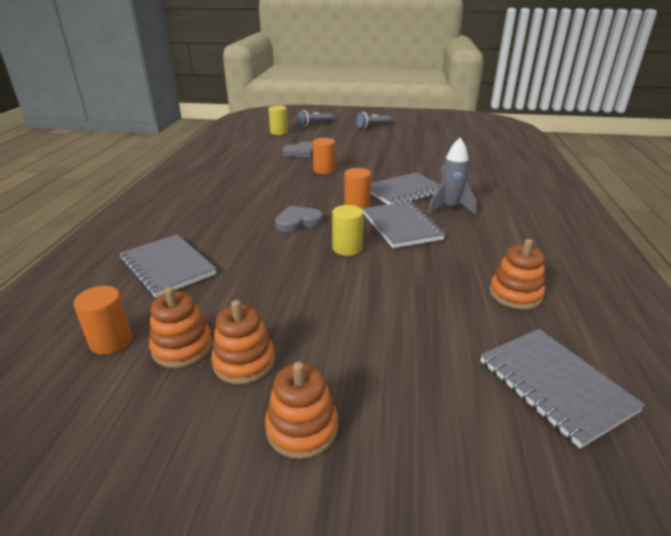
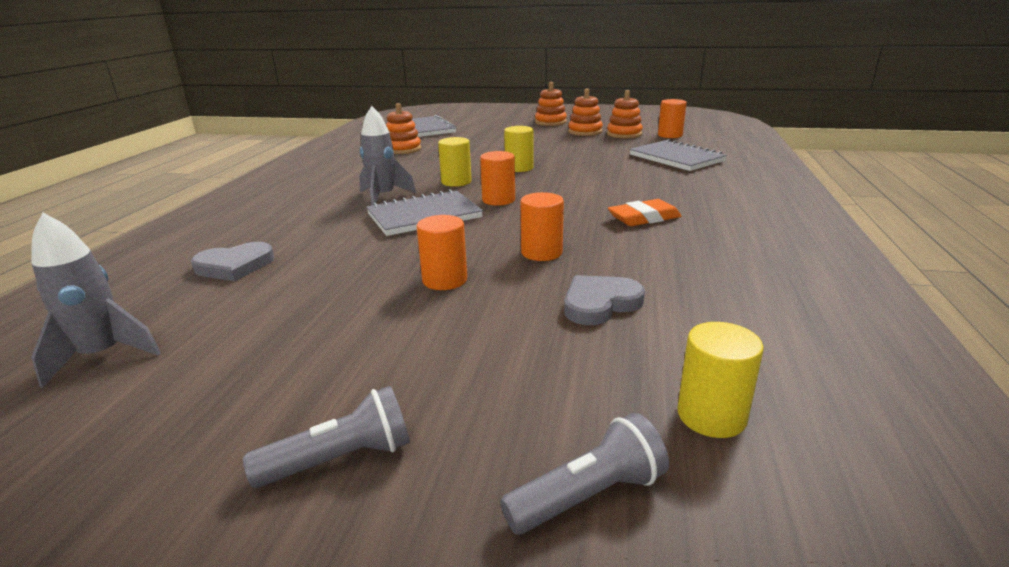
camera: 175 degrees left, 5 degrees down
(257, 190) = (644, 218): none -> orange eraser
(298, 222) = (571, 185): grey heart -> grey heart (234, 266)
(368, 159) = (444, 280): none -> orange cylinder
(401, 226) = (456, 182): grey notebook -> yellow cylinder
(471, 139) = (103, 355): none -> grey rocket

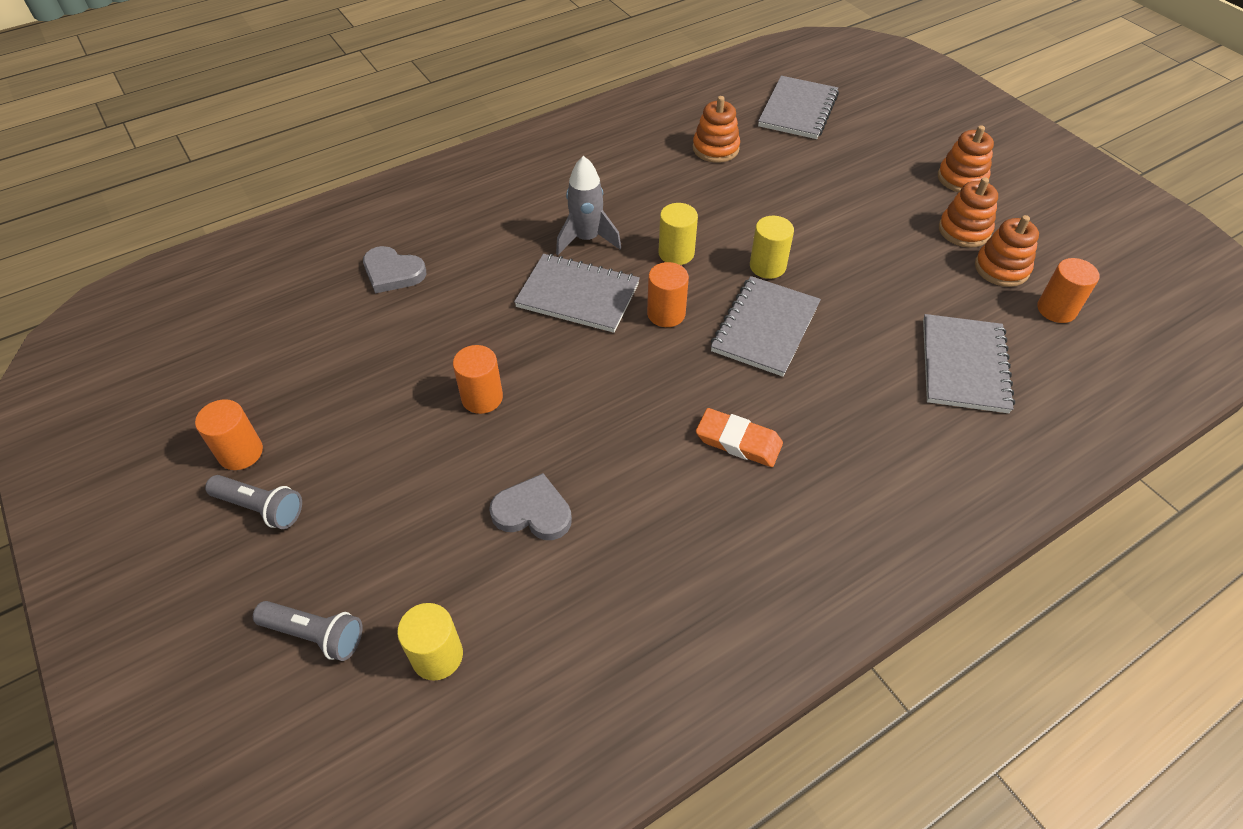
camera: 45 degrees right, 25 degrees up
(103, 355) = (254, 324): grey rocket -> none
(541, 252) = (585, 420): orange cylinder -> orange cylinder (241, 452)
(564, 183) = (765, 328): none -> grey notebook

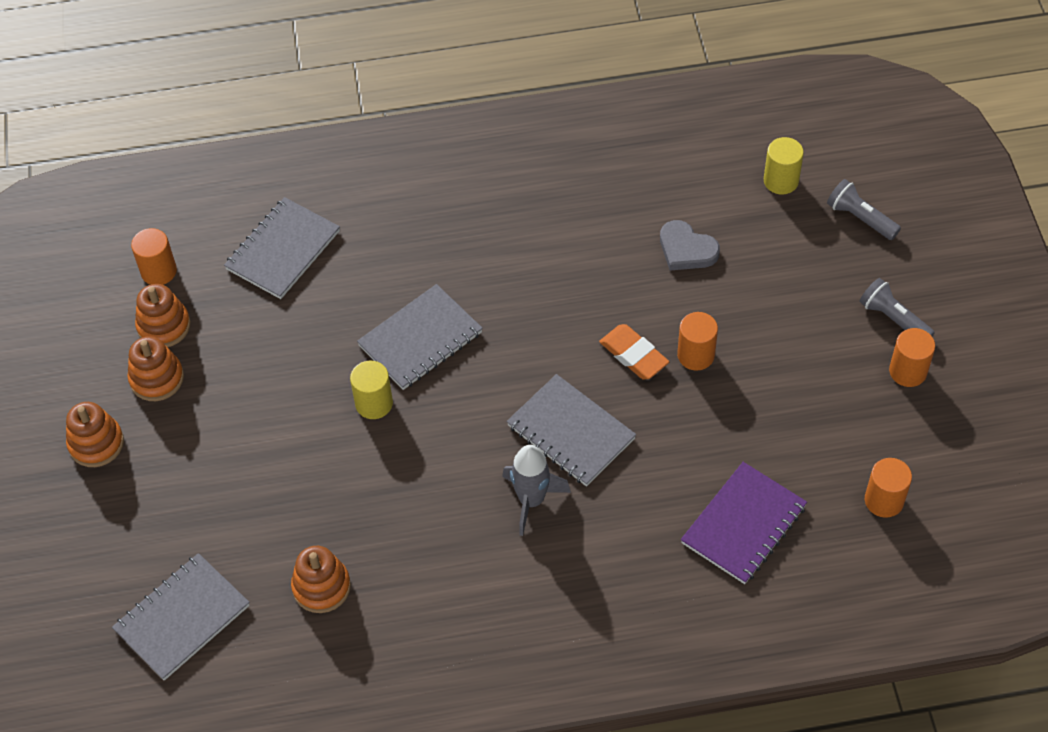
camera: 155 degrees left, 5 degrees up
(393, 273) = (744, 525): grey heart -> purple notebook
(666, 314) = (499, 384): orange cylinder -> orange cylinder (884, 500)
(676, 253) = (451, 450): yellow cylinder -> none
(738, 441) = (506, 250): orange eraser -> orange eraser (633, 355)

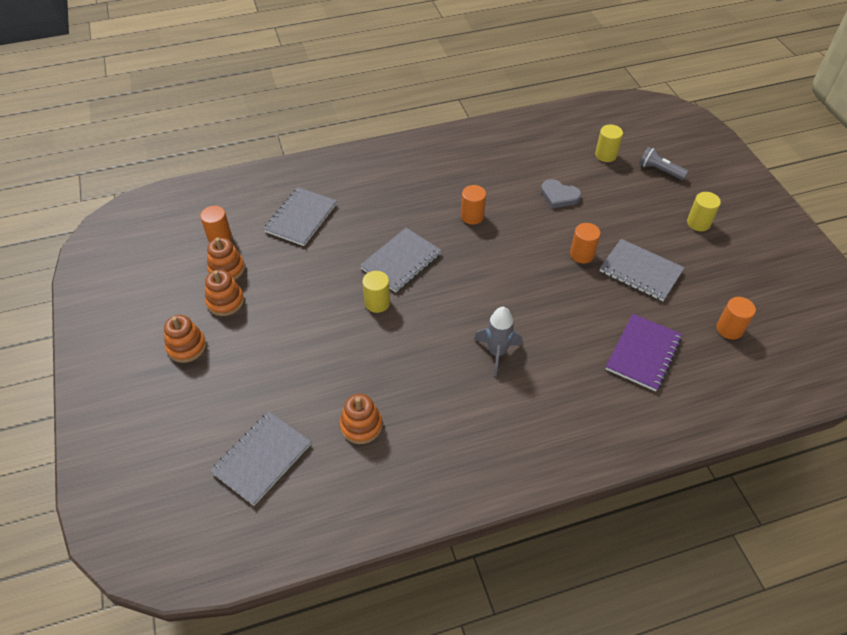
camera: 10 degrees left, 5 degrees down
(570, 432) = (513, 308): grey notebook -> grey notebook (640, 271)
(633, 355) = (542, 258): orange eraser -> none
(893, 319) = (698, 223): grey flashlight -> yellow cylinder
(908, 371) = (717, 251): orange cylinder -> orange cylinder (472, 216)

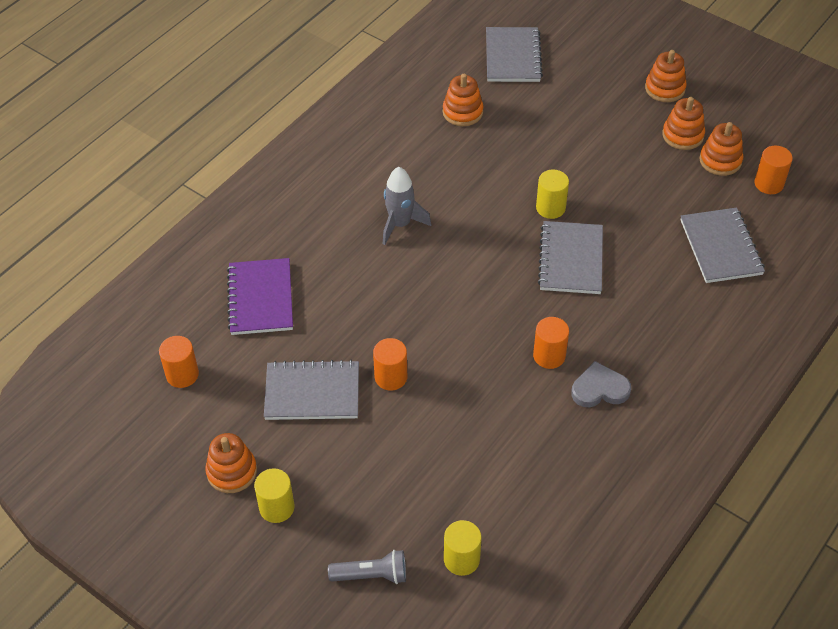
camera: 145 degrees right, 0 degrees up
(559, 196) = (473, 447): grey heart -> grey heart (599, 389)
(718, 254) = (232, 471): none -> orange stacking toy

